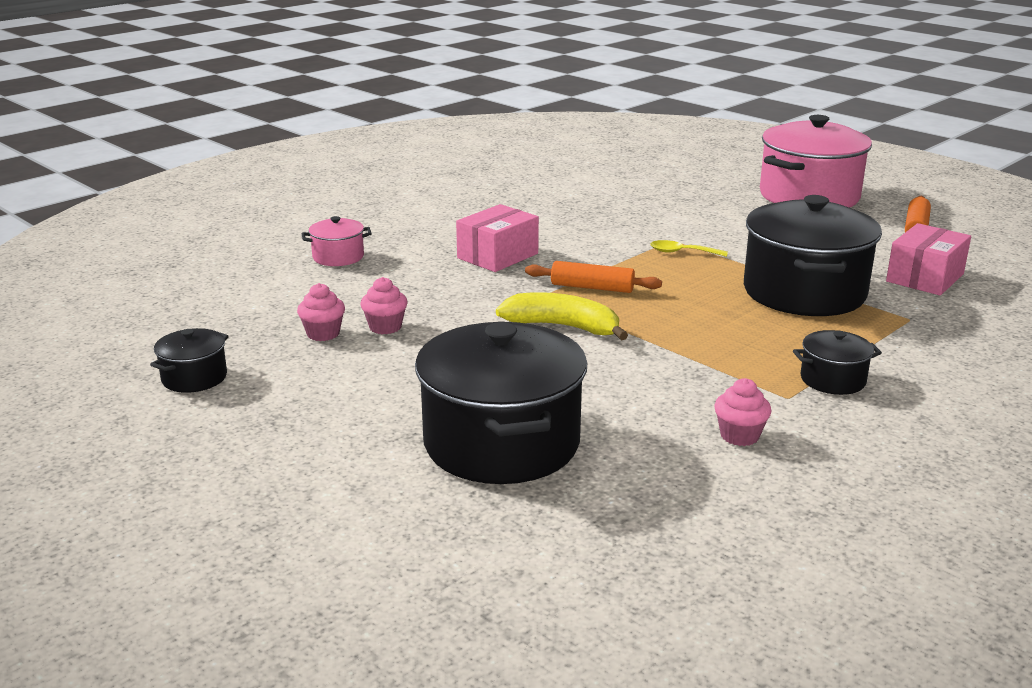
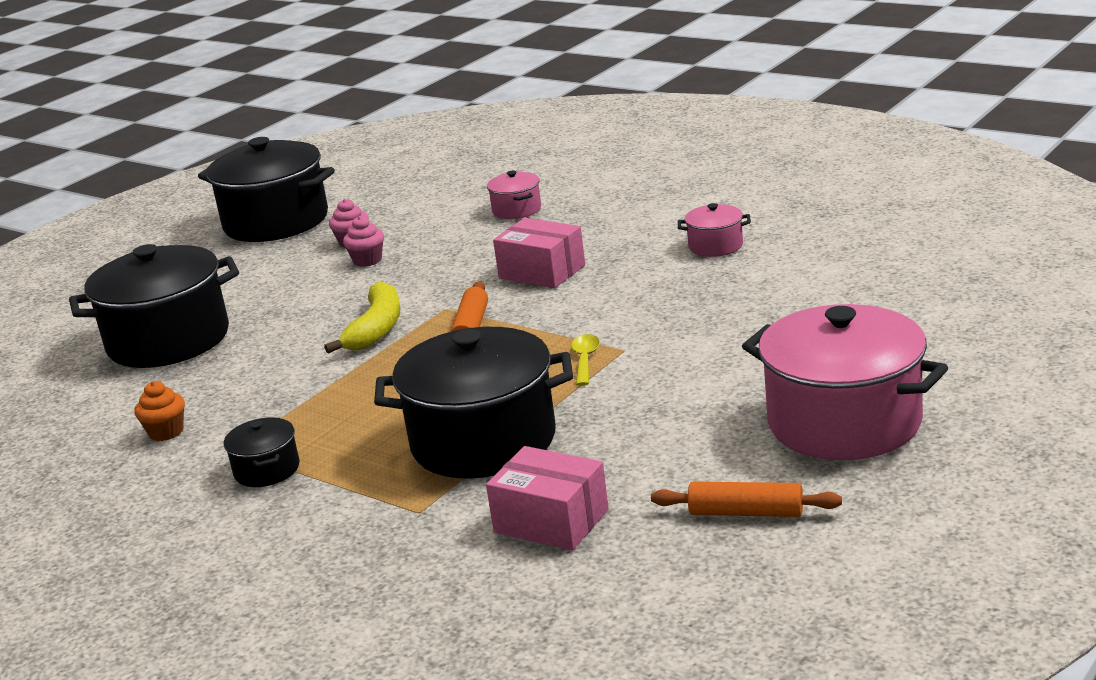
camera: 85 degrees right, 0 degrees up
(194, 378) = (276, 222): black pot -> black pot, size x2.20
(508, 200) = (715, 246): none -> pink pot
(739, 436) = (166, 432): pink cupcake -> orange cupcake

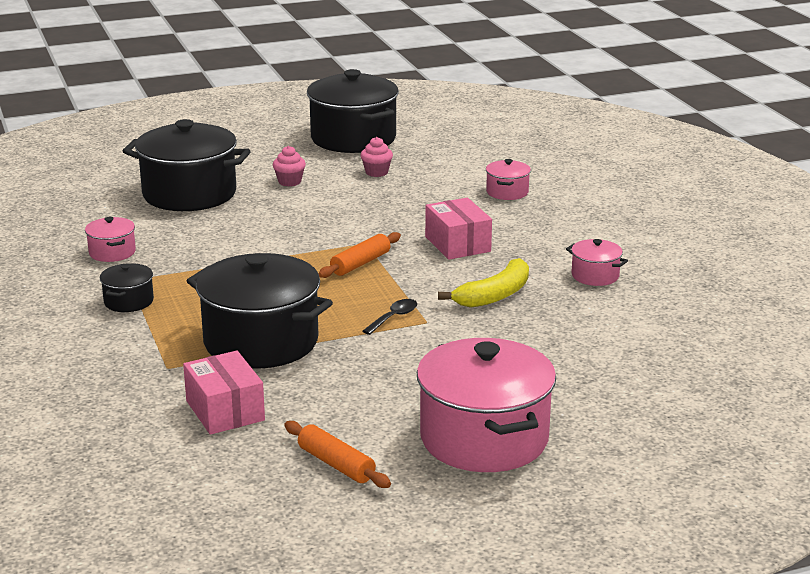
camera: 30 degrees right, 0 degrees up
(166, 432) = (112, 252): orange cupcake -> pink pot
(367, 260) = (367, 189): pink cupcake -> pink cupcake (289, 182)
(376, 329) = (307, 239): yellow banana -> yellow banana (494, 295)
(585, 360) = (394, 317): yellow spoon -> black spoon

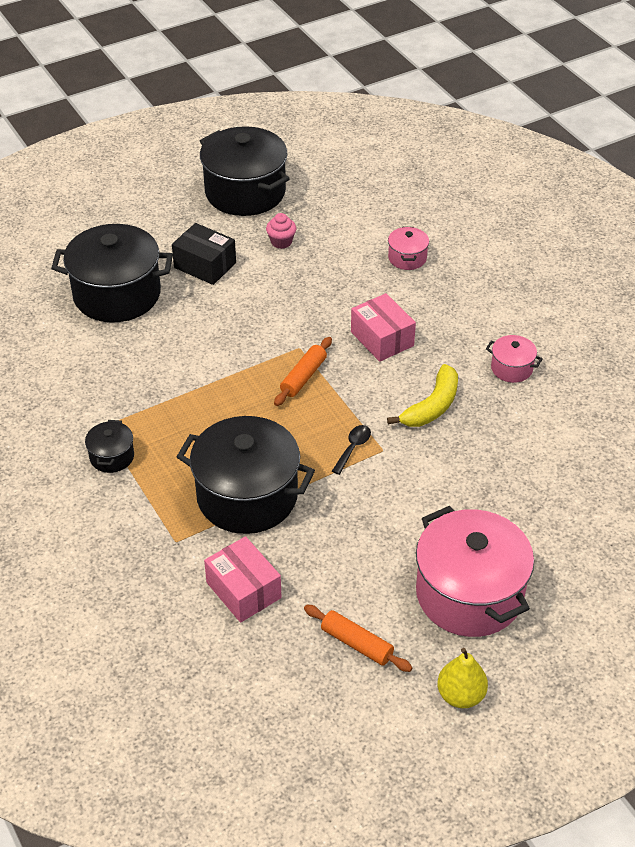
camera: 10 degrees left, 20 degrees up
(112, 252) = (73, 389): pink pot -> none
(289, 182) = (205, 265): pink cupcake -> black box
(443, 518) = (460, 695): none -> yellow pear

